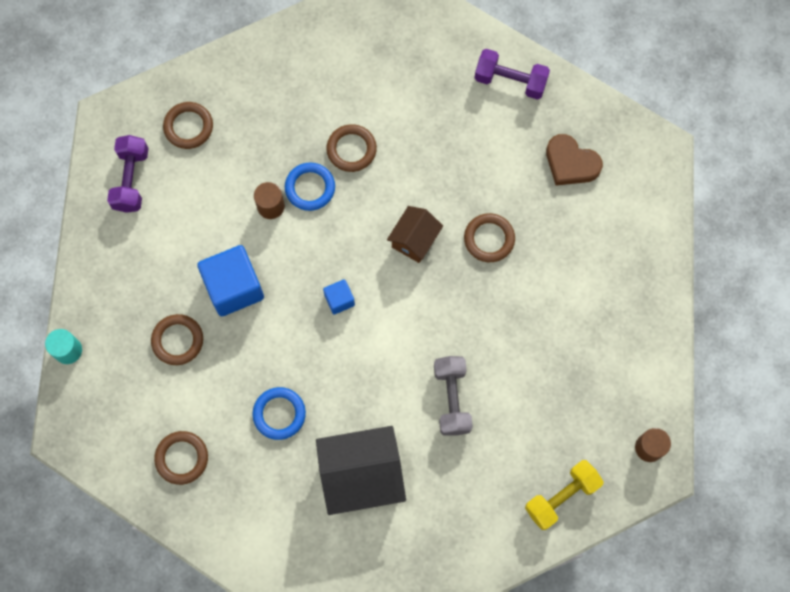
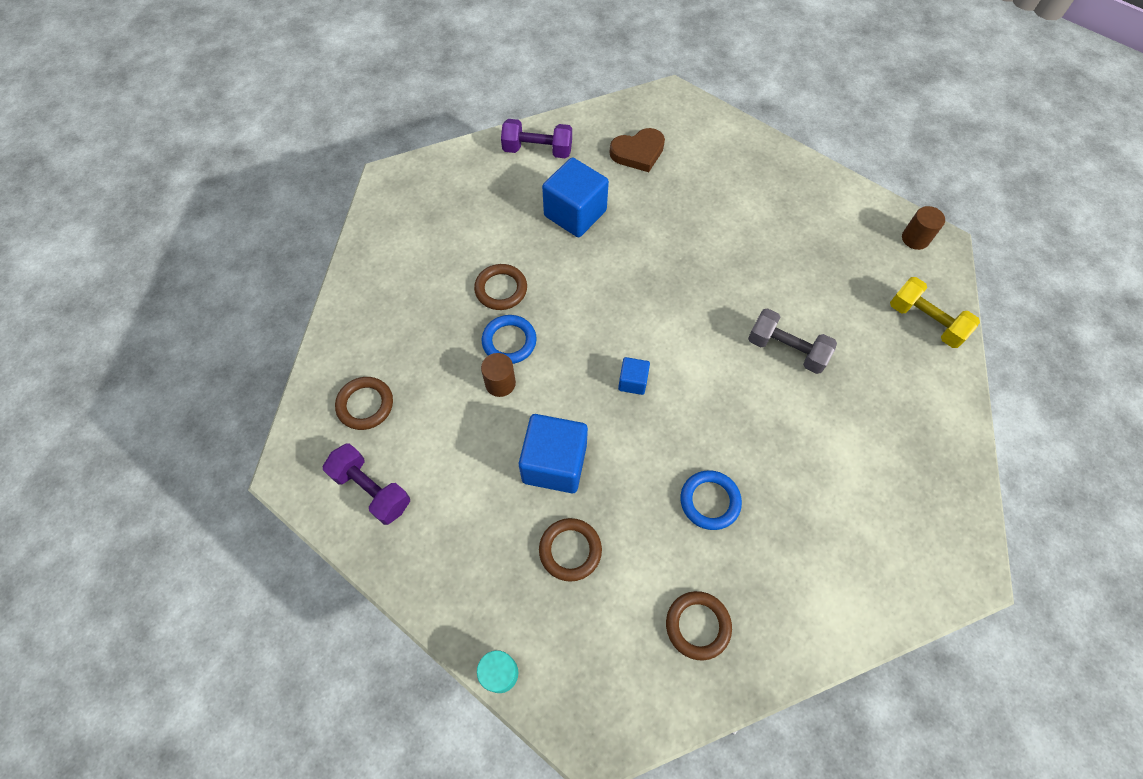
camera: 55 degrees left, 10 degrees down
(361, 476) = (816, 466): black house -> none
(414, 240) = (620, 292): brown house -> none
(466, 155) = (575, 213): none -> blue cube
(489, 239) = (660, 240): brown ring -> none
(510, 81) = (537, 150): purple dumbbell -> purple dumbbell turned 45 degrees clockwise
(561, 496) = (925, 321): yellow dumbbell -> yellow dumbbell turned 45 degrees counterclockwise

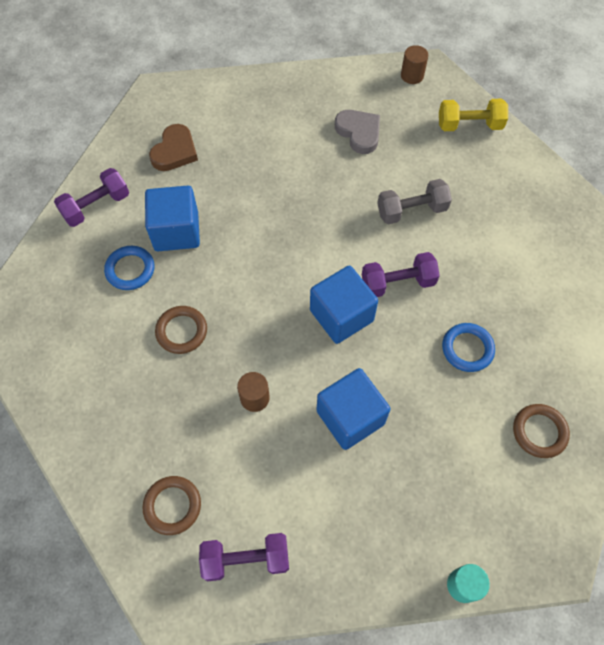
camera: 45 degrees left, 0 degrees up
(509, 341) = (229, 363): blue ring -> blue ring (130, 270)
(570, 550) = (420, 463): brown ring -> none
(632, 382) = (341, 315): blue cube -> blue cube, size x2.01
(708, 397) = (397, 283): none -> purple dumbbell
(809, 250) = (359, 133): none -> grey heart

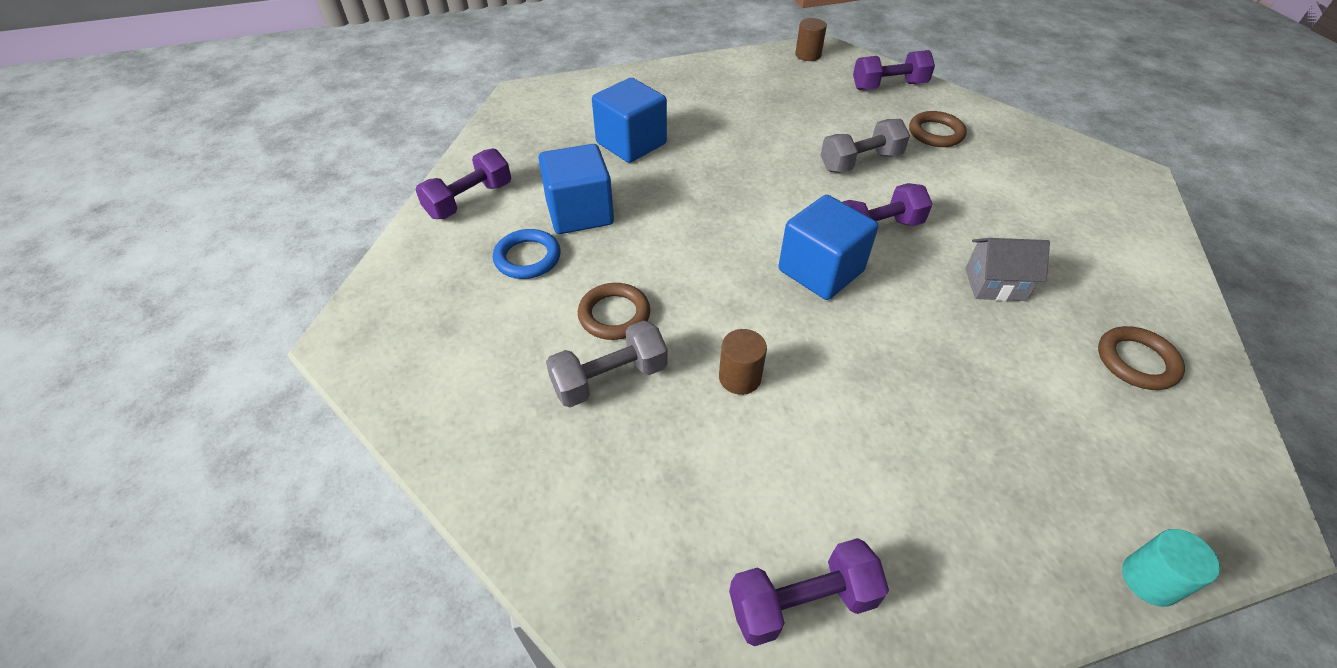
camera: 10 degrees left, 15 degrees down
(167, 384) = (609, 378): none -> grey dumbbell
(172, 506) = (660, 541): brown ring -> brown ring (935, 133)
(175, 151) = (558, 140): brown heart -> none
(350, 417) = (880, 381): blue cube -> blue cube (631, 143)
(359, 133) = (770, 104): grey heart -> none
(467, 349) = (995, 284): blue ring -> grey house
(469, 125) = (888, 86): yellow dumbbell -> purple dumbbell

